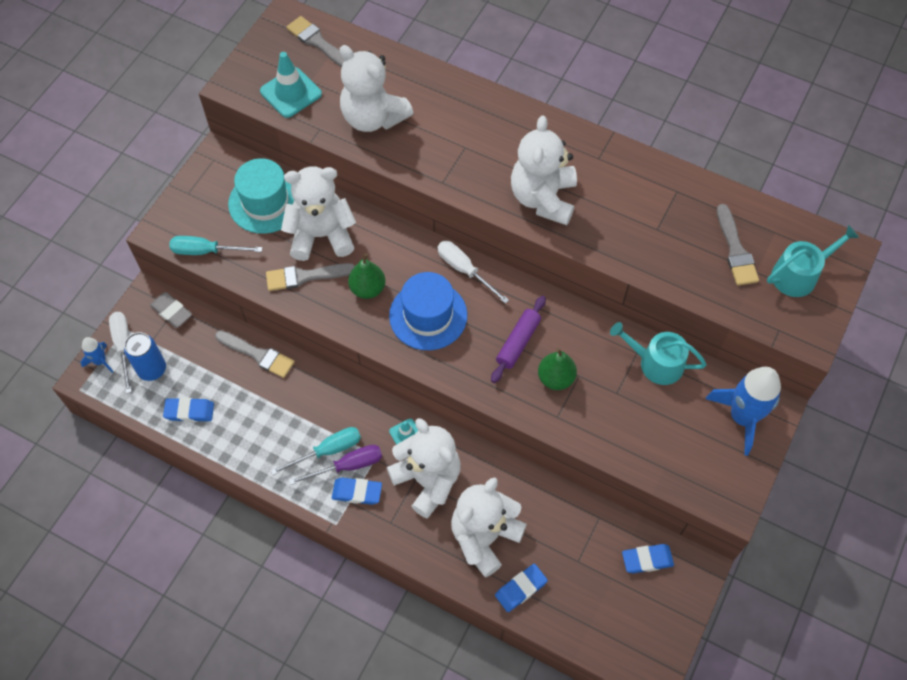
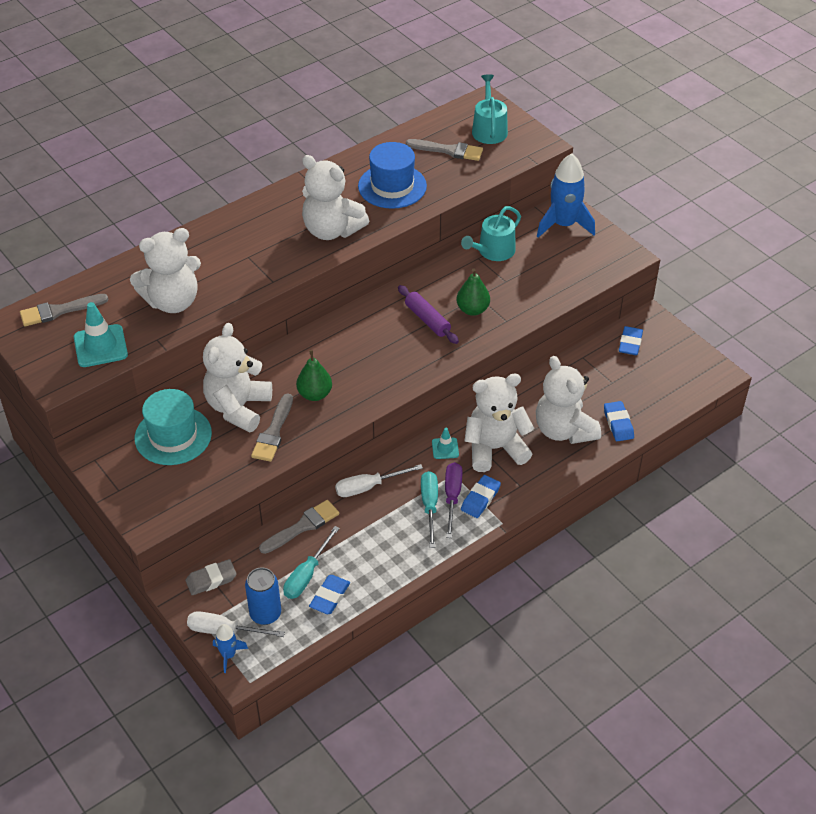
camera: 65 degrees left, 15 degrees down
(206, 251) = (195, 495): turquoise screwdriver -> turquoise screwdriver (307, 575)
(428, 315) = (367, 364): blue hat -> blue hat (392, 186)
(464, 270) = (338, 328): white screwdriver -> white screwdriver (368, 487)

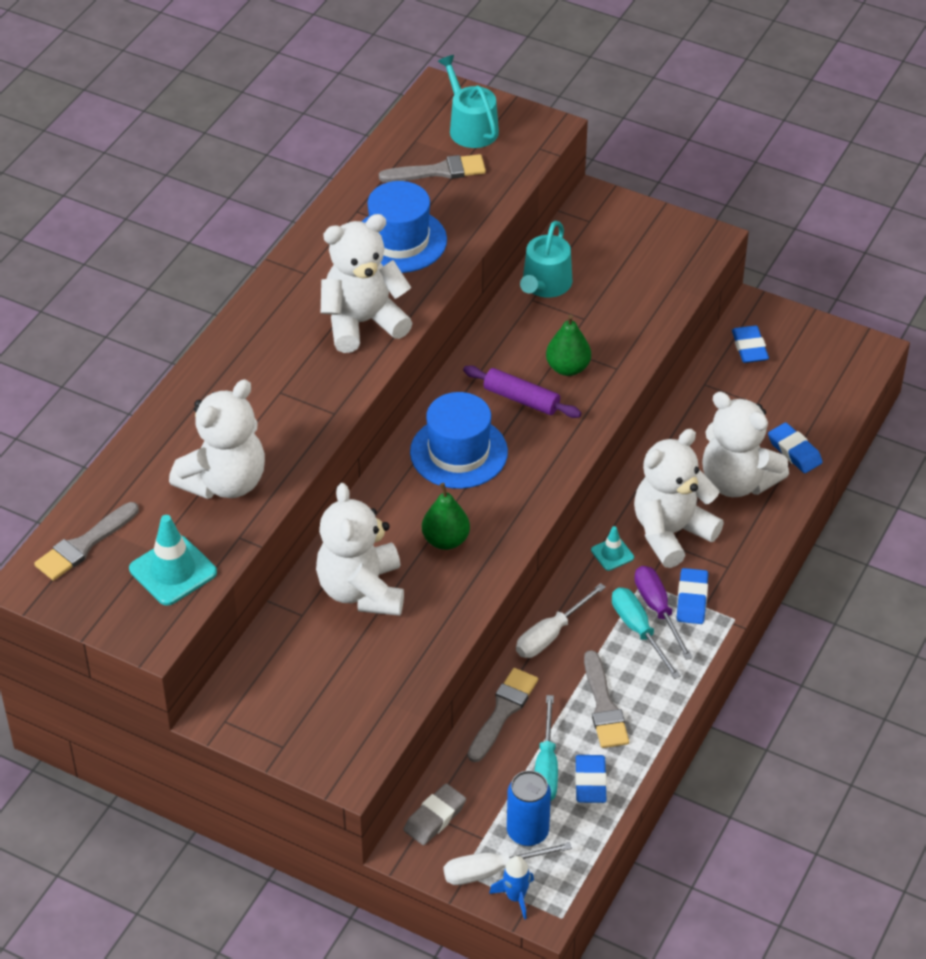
camera: 25 degrees left, 0 degrees up
(173, 435) = (304, 655): turquoise hat -> none
(273, 432) = (426, 605): grey brush -> grey brush (604, 706)
(331, 230) = (363, 323): white teddy bear -> white teddy bear turned 150 degrees clockwise
(362, 340) = (458, 452): none -> blue hat
(563, 225) = (608, 223): blue rocket -> none

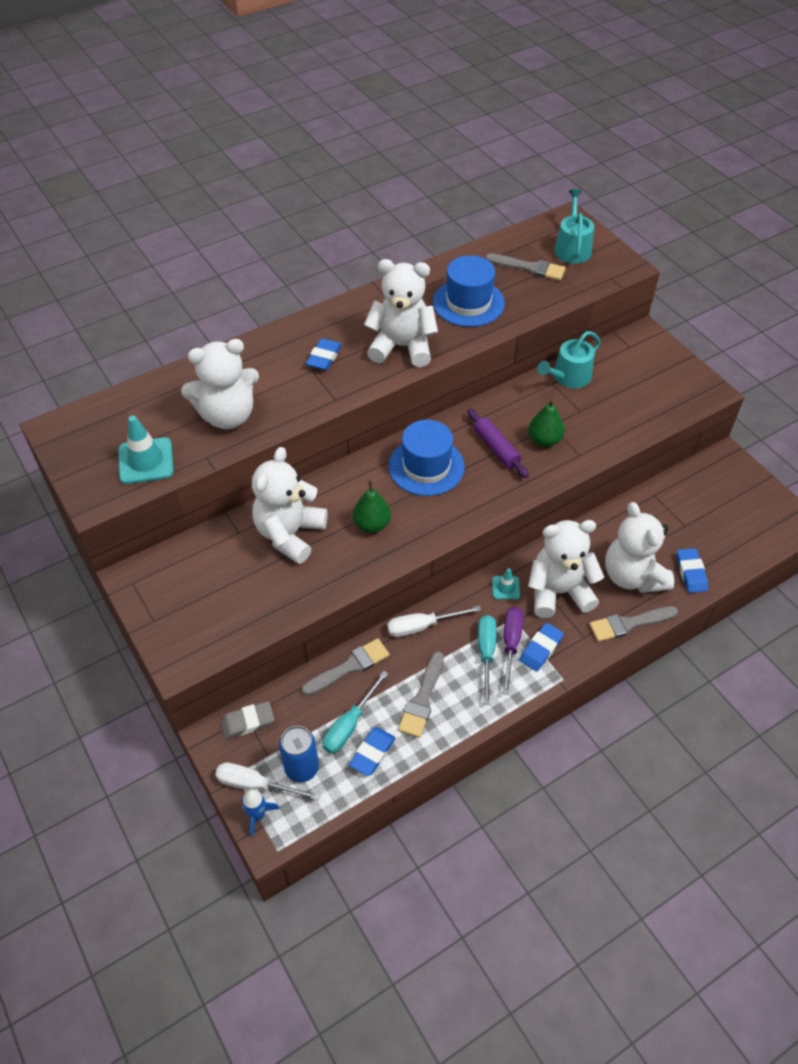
camera: 30 degrees right, 5 degrees up
(84, 545) = (108, 418): grey brush -> grey brush (629, 624)
(749, 348) = (704, 483): blue eraser -> blue eraser (324, 357)

